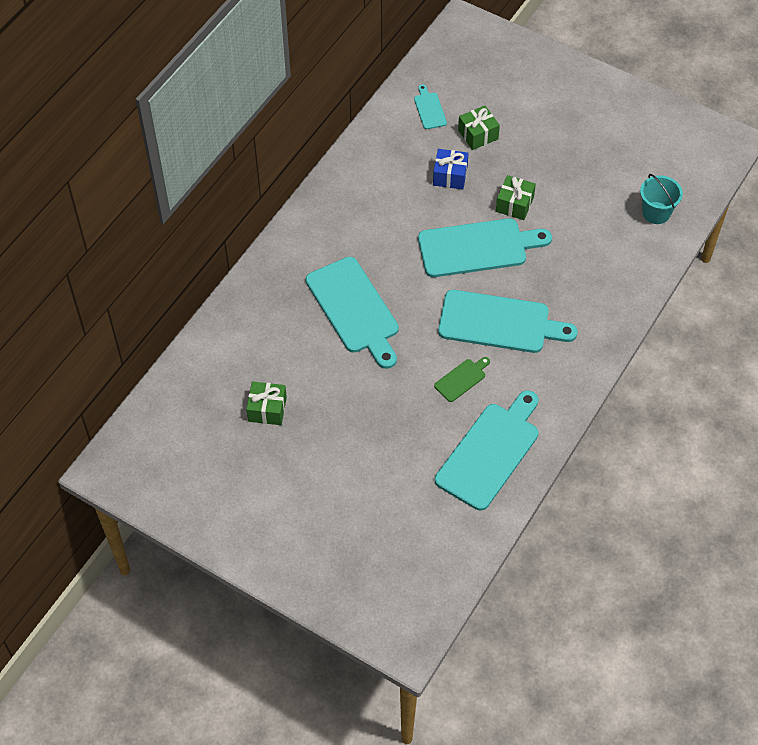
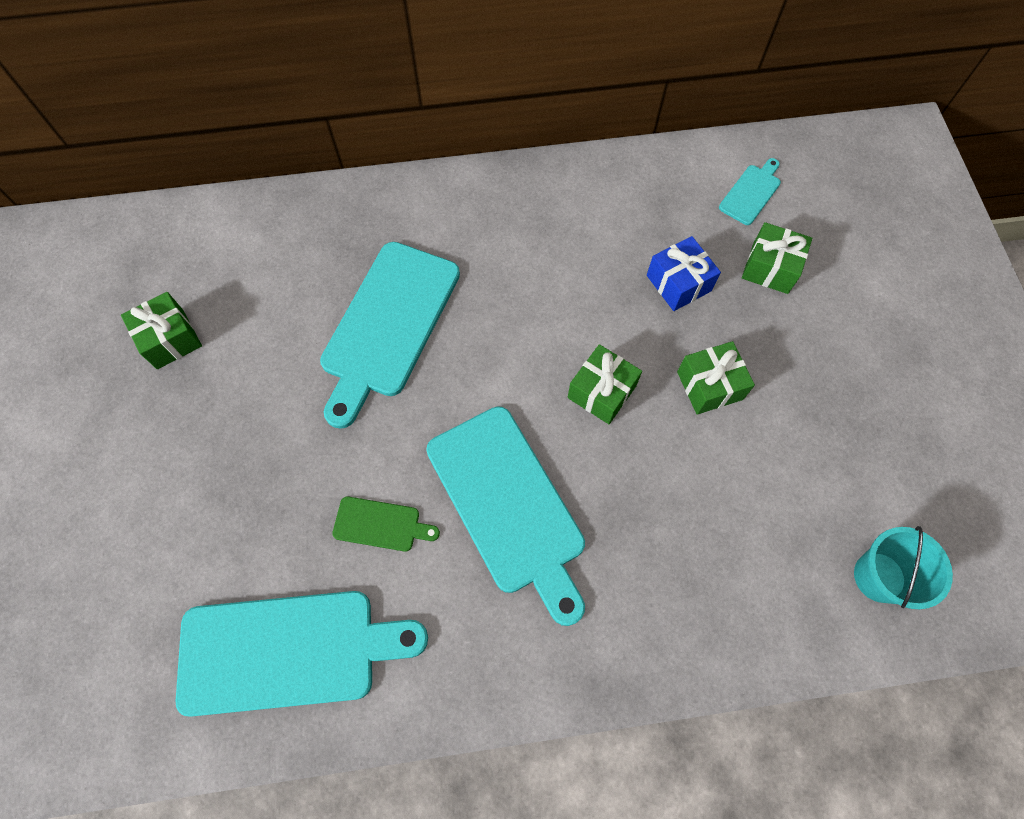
camera: 50 degrees right, 10 degrees up
(477, 248) = (601, 392): turquoise cutting board -> green gift

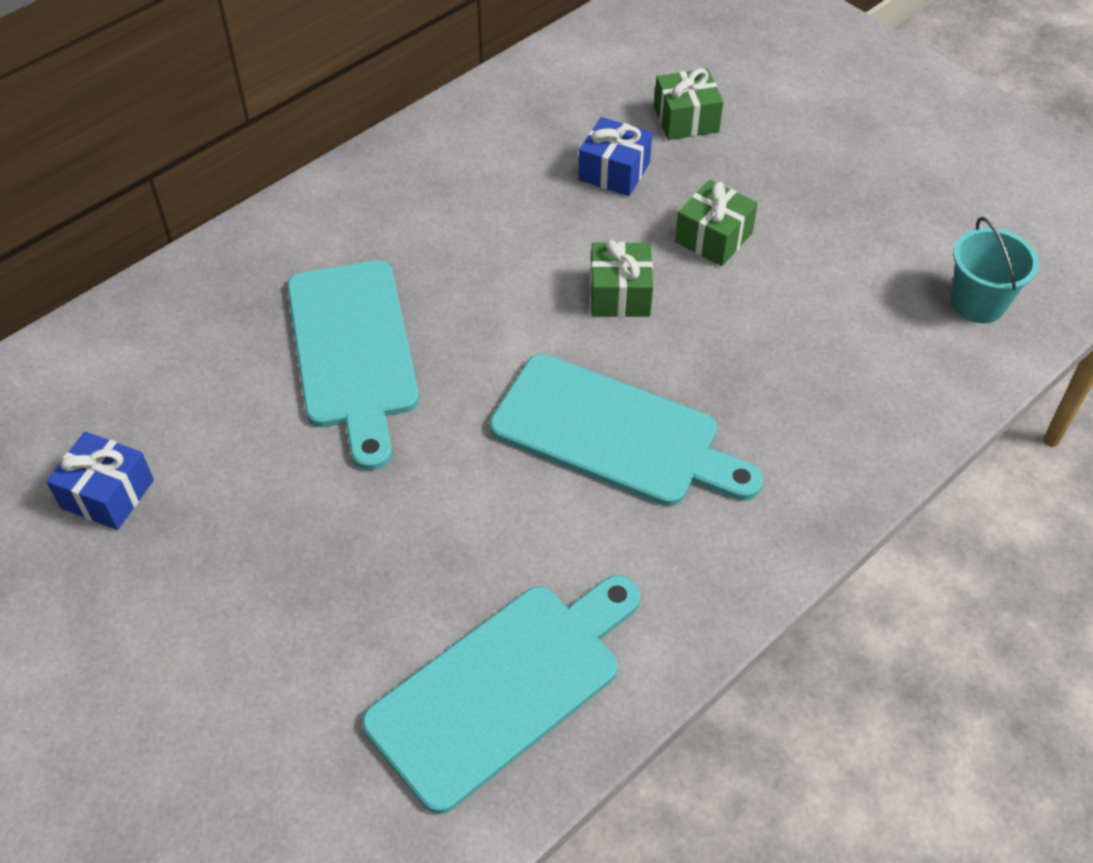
camera: 35 degrees left, 15 degrees down
(170, 339) = (107, 494): green gift -> blue gift
(381, 524) = (501, 523): green cutting board -> none
(751, 193) = (617, 69): turquoise cutting board -> none

